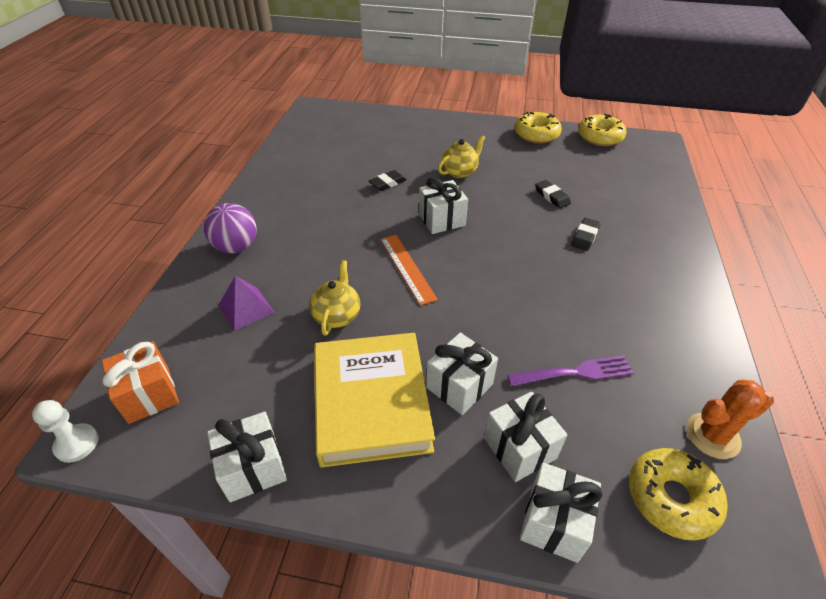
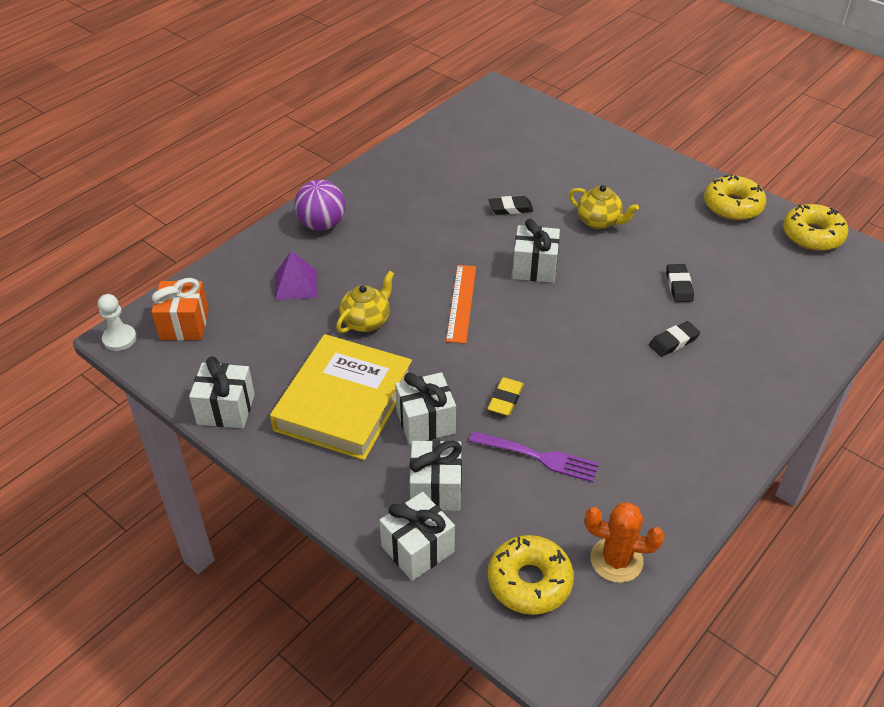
camera: 30 degrees right, 0 degrees up
(460, 172) = (599, 221): yellow teapot -> yellow teapot turned 45 degrees clockwise
(507, 334) = (505, 399): none -> yellow eraser

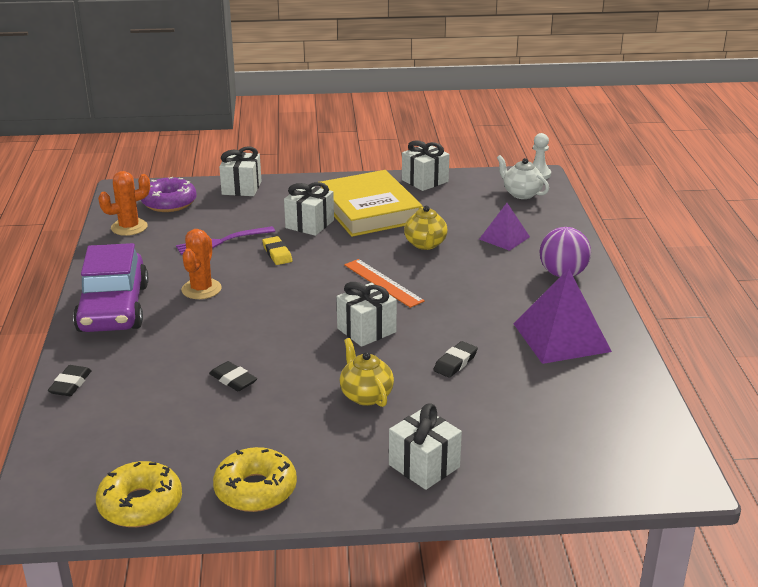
camera: 135 degrees right, 15 degrees down
(184, 324) = (521, 194): orange gift -> white teapot
(415, 184) = (561, 337): none -> purple pyramid
(436, 489) = (263, 207): white gift -> white gift (424, 466)
(529, 581) = (169, 203): yellow donut -> purple donut
(599, 221) = (366, 395): yellow teapot -> yellow teapot turned 75 degrees clockwise
(621, 398) = (201, 289): none -> orange cactus
(673, 342) = (197, 338): black eraser -> black eraser (70, 384)
(722, 426) = (114, 308): none -> purple car

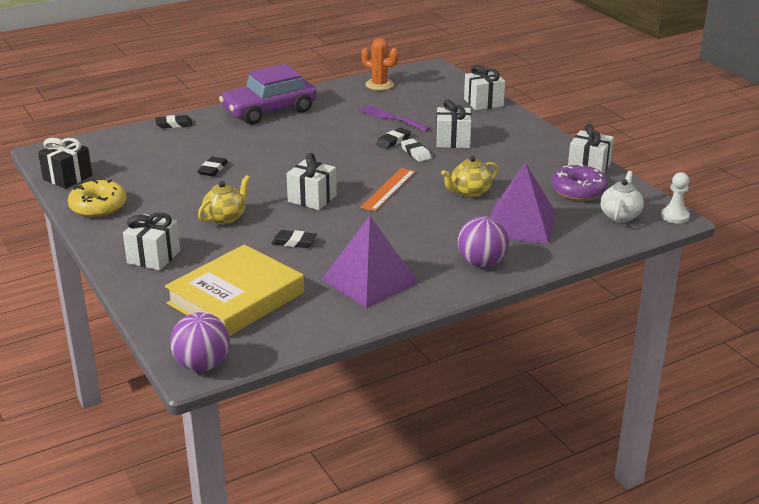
camera: 65 degrees right, 0 degrees up
(140, 504) = (67, 177): yellow donut -> black gift
(169, 203) = (430, 86): purple donut -> purple donut (578, 191)
(201, 289) = (317, 130): orange cactus -> none
(277, 254) = (393, 141): yellow eraser -> black eraser
(317, 249) = (415, 153): none -> white eraser
(369, 210) = (504, 157): yellow book -> yellow book (236, 298)
(504, 238) = (520, 224): purple pyramid -> purple pyramid, size x1.72
(677, 474) = (202, 365): none -> purple ball

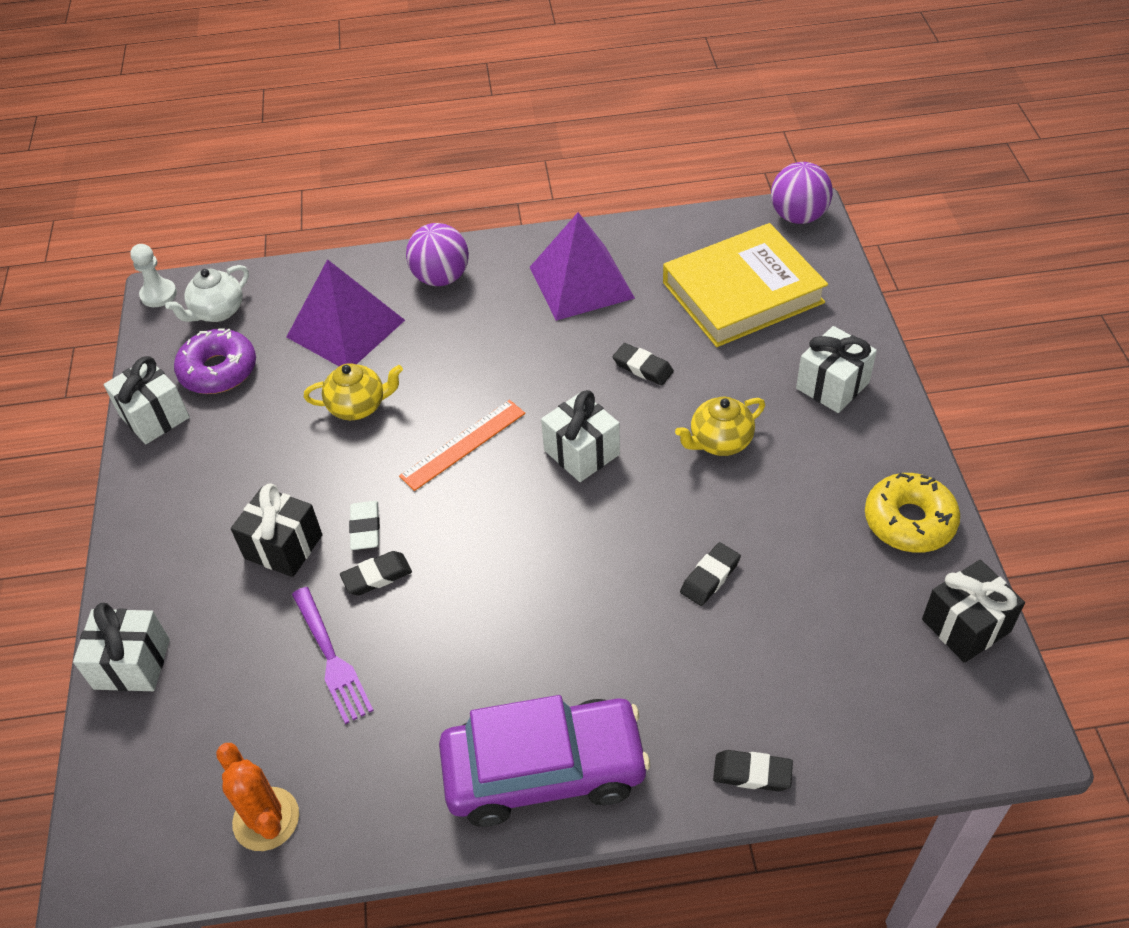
camera: 155 degrees left, 20 degrees up
(453, 141) = (283, 546): white gift -> black gift

